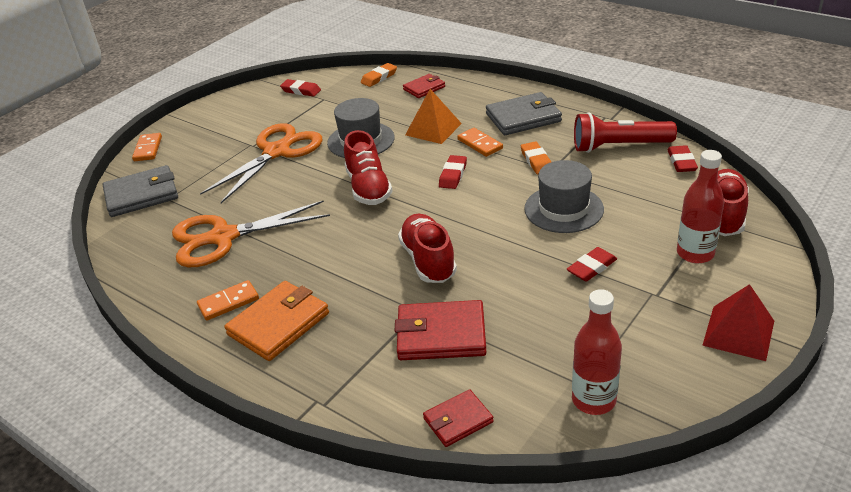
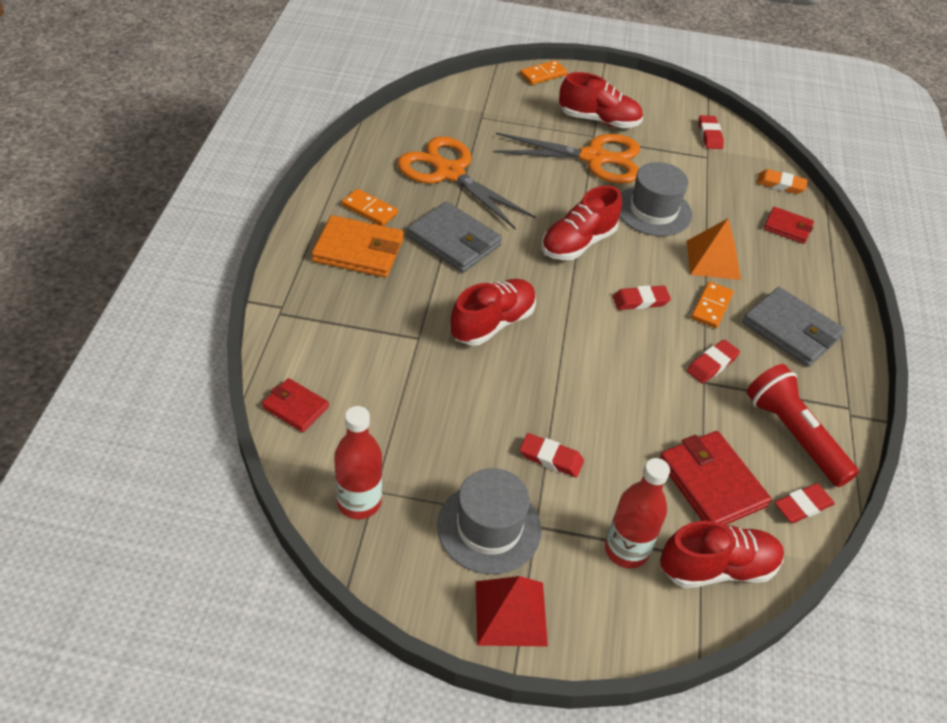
camera: 55 degrees right, 10 degrees up
(141, 195) = (477, 99): grey wallet -> grey wallet (454, 241)
(234, 136) = (599, 120): none -> red shoe
(441, 334) = (395, 364): red wallet -> red wallet (711, 483)
(536, 161) = (712, 364): orange eraser -> red eraser
(563, 209) = (637, 410): grey hat -> grey hat (489, 527)

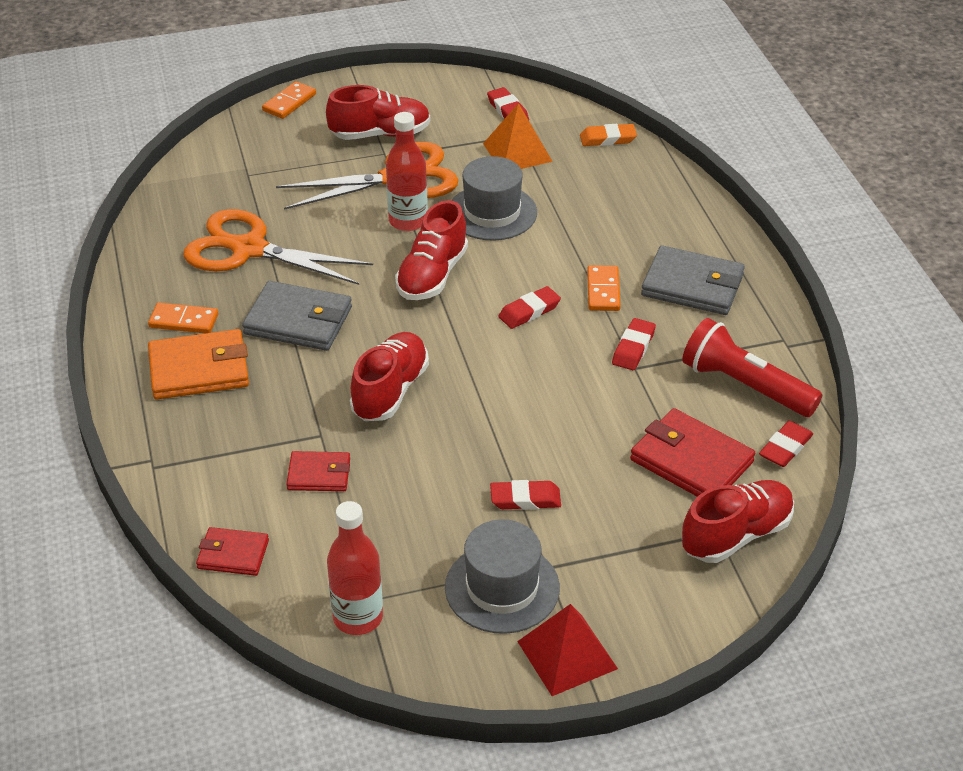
camera: 20 degrees left, 5 degrees down
(626, 550) = (644, 554): red bottle -> red bottle (408, 221)
(713, 260) = (580, 242): orange pyramid -> orange pyramid (517, 152)
(787, 227) = (637, 182): red wallet -> red wallet (319, 474)

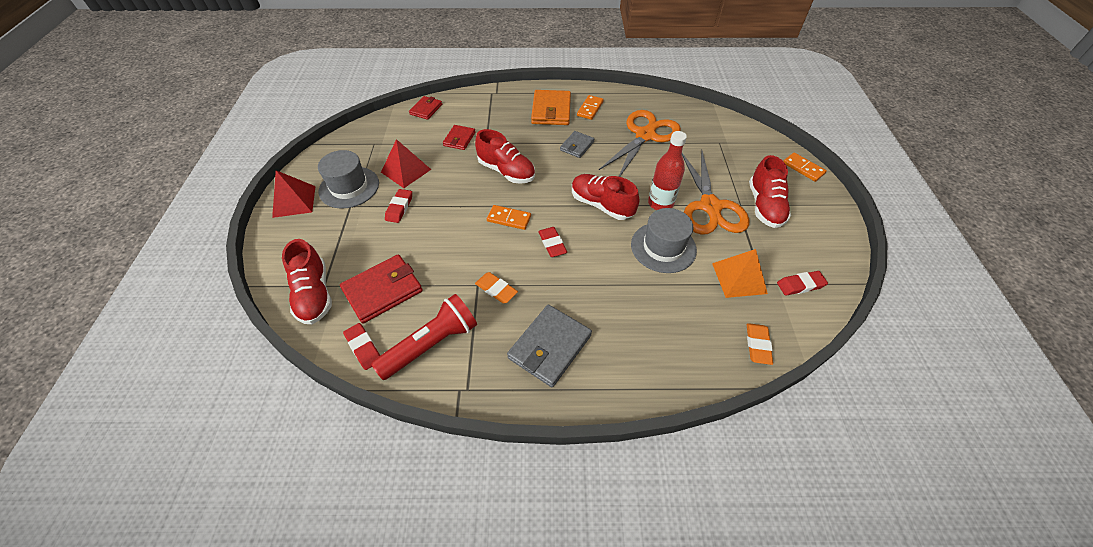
camera: 105 degrees right, 10 degrees up
(298, 321) = (577, 146): grey wallet -> grey wallet, size x0.59
(358, 617) = (366, 139): red bottle -> none
(431, 522) = (406, 171): none -> red pyramid
(603, 291) = (560, 288): orange domino -> orange domino (509, 218)
(633, 348) = (496, 289): red eraser -> orange eraser

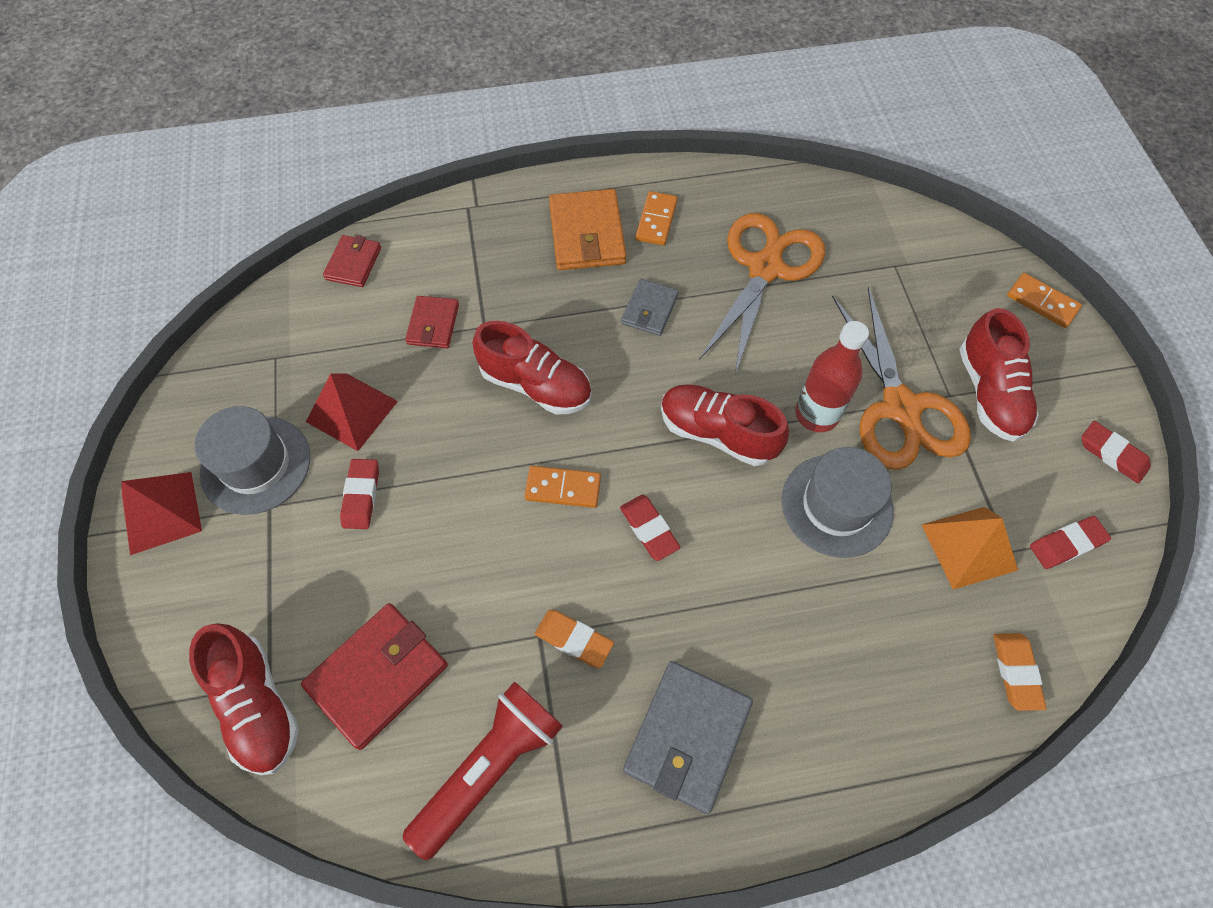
camera: 10 degrees left, 10 degrees up
(363, 348) = (375, 796): red eraser -> red eraser (1112, 454)

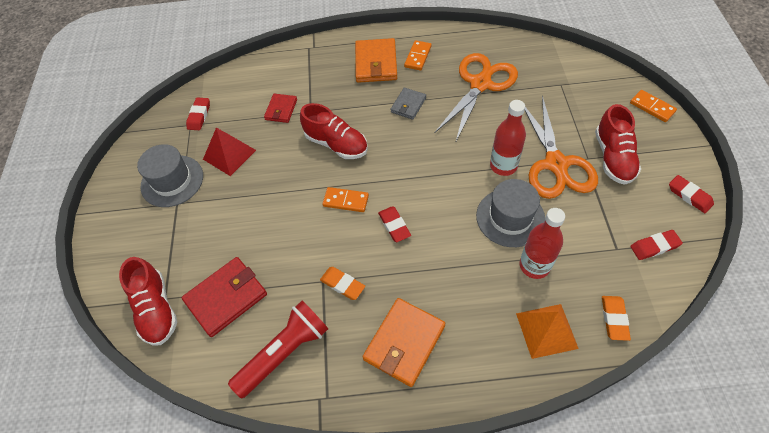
camera: 10 degrees right, 5 degrees down
(161, 512) = (117, 204): red pyramid -> none
(353, 263) = (240, 76): red wallet -> none
(361, 496) = (229, 200): red eraser -> red eraser (199, 116)
(687, 736) = (404, 343): grey wallet -> orange wallet
(717, 433) = (441, 174): red shoe -> none
(883, 588) = (534, 266): none -> red bottle
(969, 547) = (591, 245): orange pyramid -> orange pyramid (546, 330)

